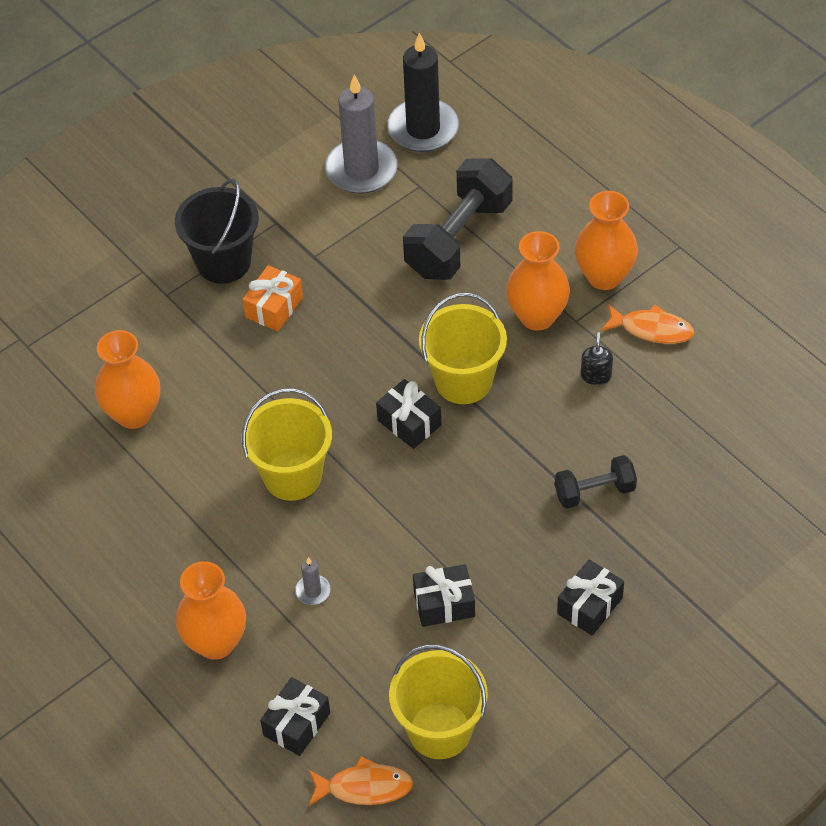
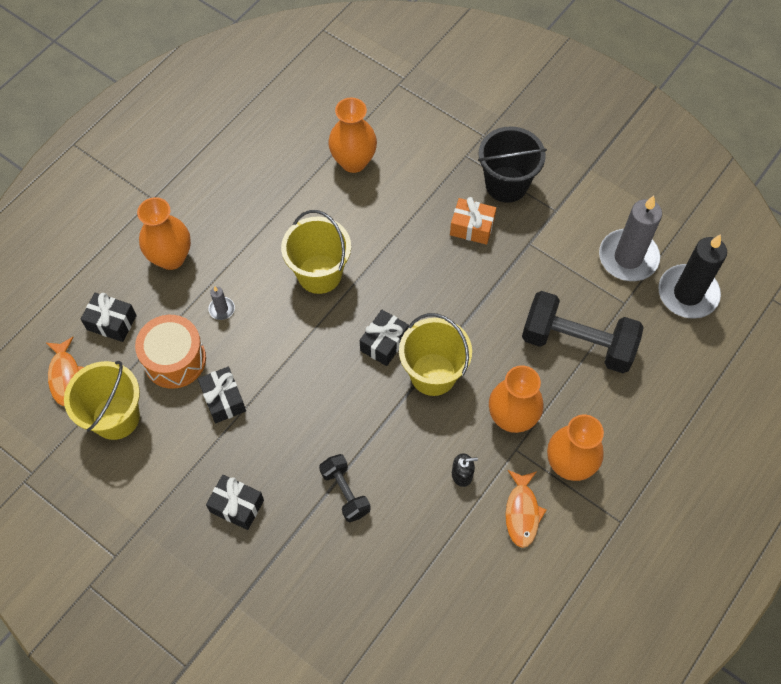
camera: 75 degrees right, 10 degrees up
(373, 653) = (174, 359): none -> orange drum

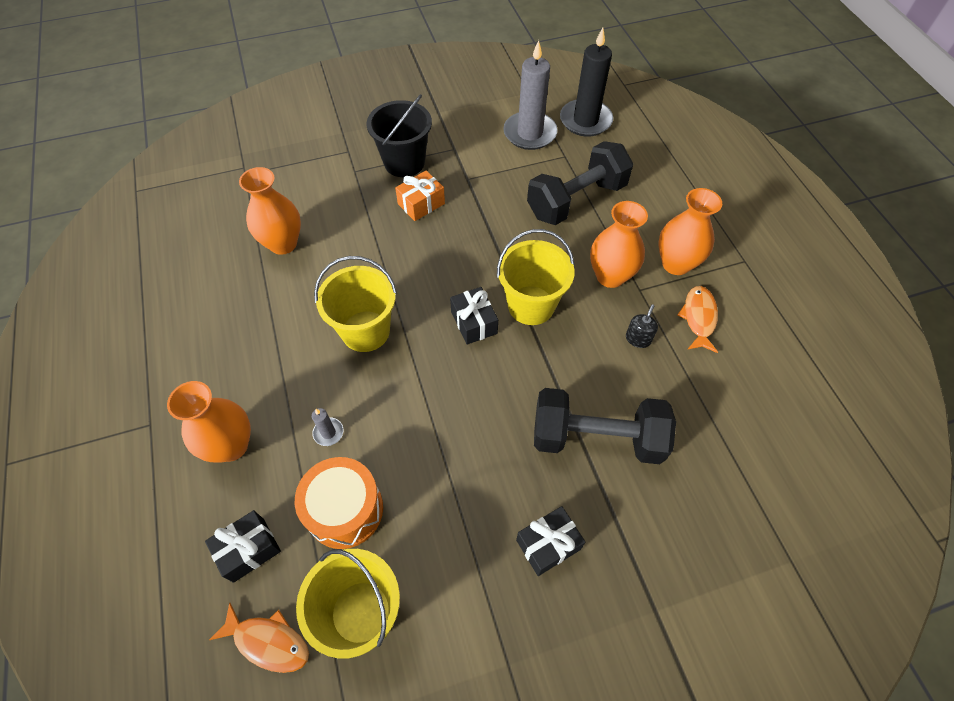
camera: 55 degrees left, 5 degrees down
(223, 399) = (425, 488): black gift -> none
(345, 492) = (596, 438): black dumbbell -> black dumbbell, size x1.84
(522, 512) = (698, 318): orange fish -> orange fish turned 120 degrees counterclockwise

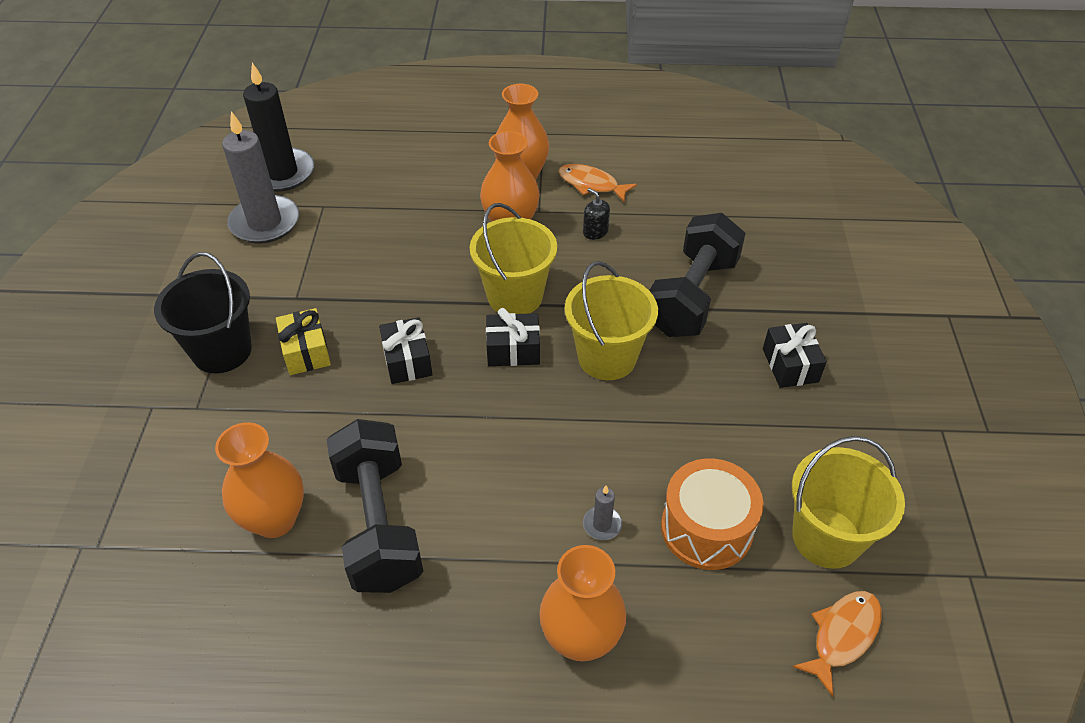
camera: 70 degrees left, 10 degrees down
(248, 549) = (729, 639): black gift -> black gift (407, 361)
(365, 331) = (474, 455): yellow bucket -> yellow bucket (607, 357)
(421, 204) = (306, 352): orange gift -> yellow gift
(576, 200) = (394, 217): black dumbbell -> black dumbbell (378, 524)

